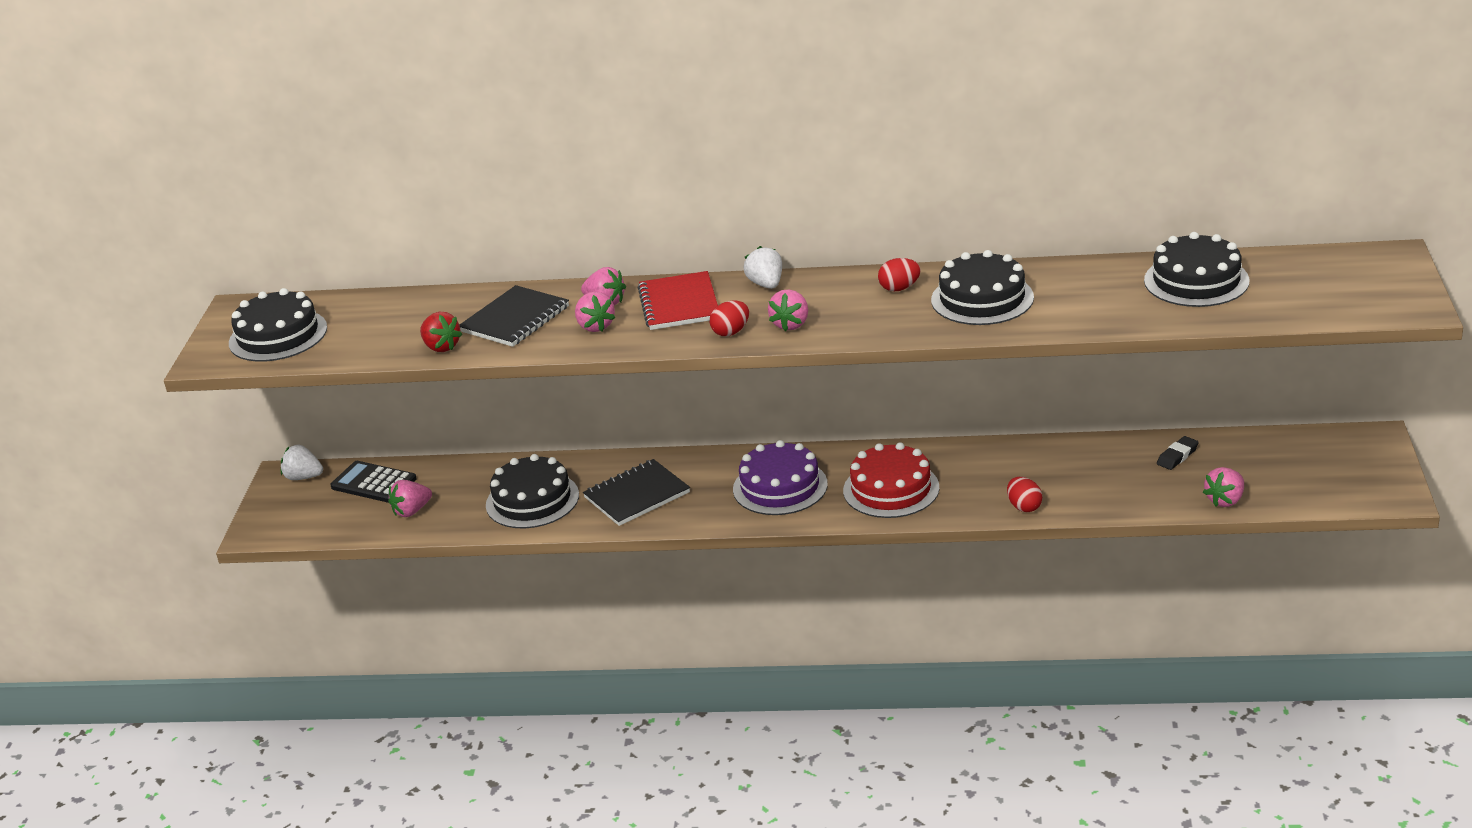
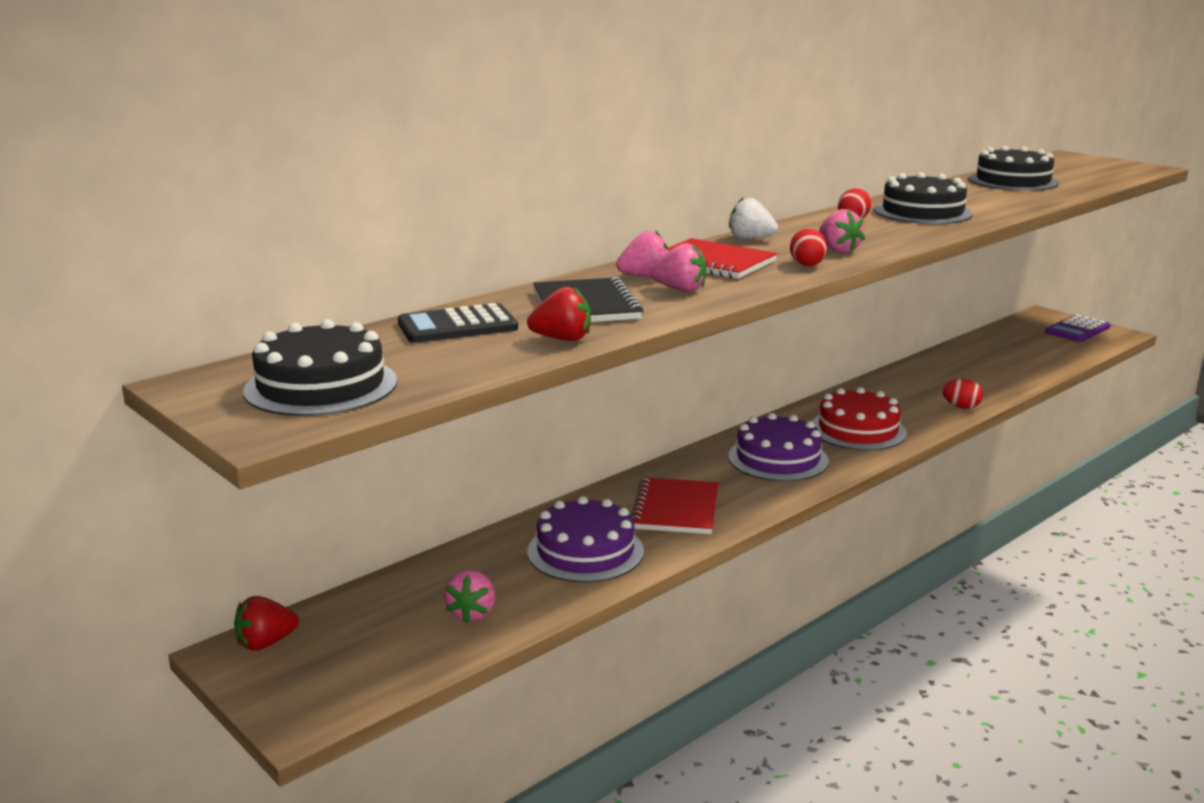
camera: 50 degrees left, 10 degrees down
(303, 477) = (265, 643): white strawberry -> red strawberry
(373, 483) = (374, 611): black calculator -> black calculator (457, 326)
(532, 500) = (585, 551): black cake -> purple cake
(637, 495) = (675, 509): black notebook -> red notebook
(1177, 456) = (976, 354): black eraser -> none
(1225, 500) = (1052, 364): pink strawberry -> none
(1360, 472) = (1077, 330): none -> purple calculator

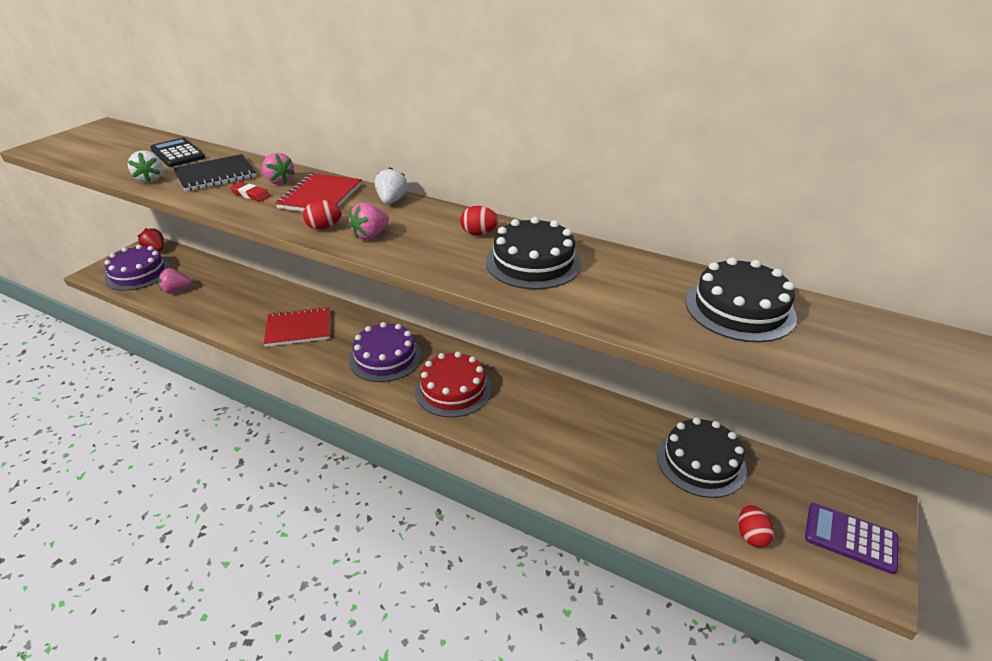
camera: 70 degrees right, 15 degrees up
(321, 386) = (90, 145): black cake -> black cake (700, 462)
(562, 339) = (151, 179): red strawberry -> white strawberry
(585, 551) = (241, 308): purple cake -> purple cake (138, 273)
(680, 290) = (251, 195): pink strawberry -> red eraser
(961, 407) = (534, 446): red egg -> red egg (751, 535)

